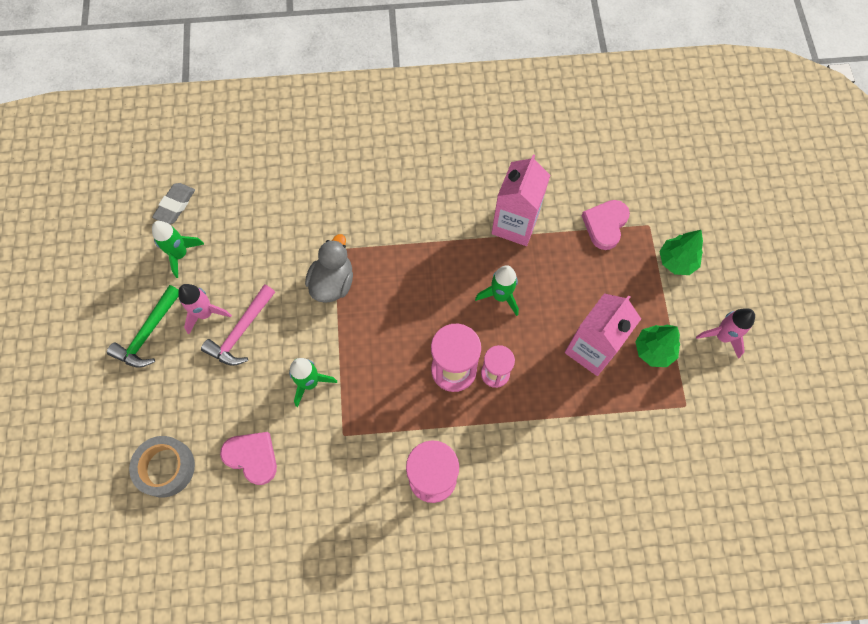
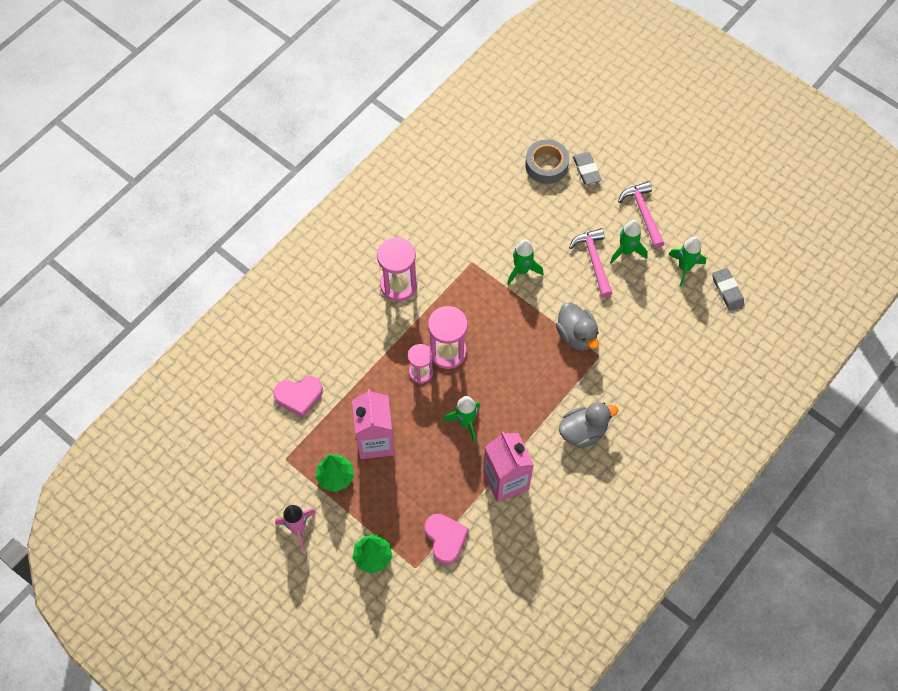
camera: 135 degrees right, 5 degrees down
(139, 425) = (586, 170): none -> grey eraser
(148, 333) = (643, 213): green hammer -> pink hammer
(205, 313) = (626, 251): pink rocket -> green rocket
(252, 457) = (508, 209): pink heart -> pink heart (299, 396)
(416, 206) = (583, 432): none -> grey duck

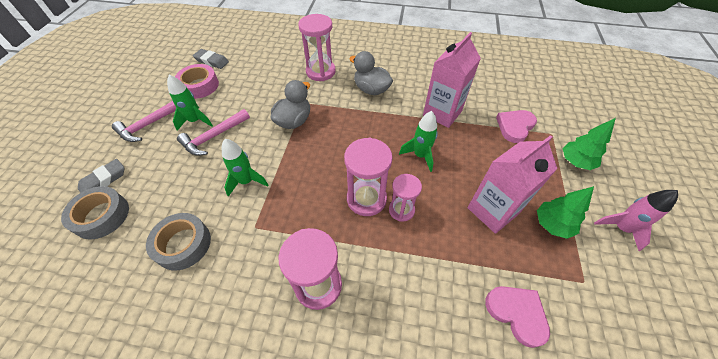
camera: 120 degrees left, 10 degrees down
(486, 212) = (183, 244): none -> grey tape
(644, 395) = (320, 72): none -> pink hourglass
(684, 267) = (199, 86): green rocket -> pink tape
(727, 291) = (212, 61): grey eraser -> grey eraser turned 75 degrees clockwise

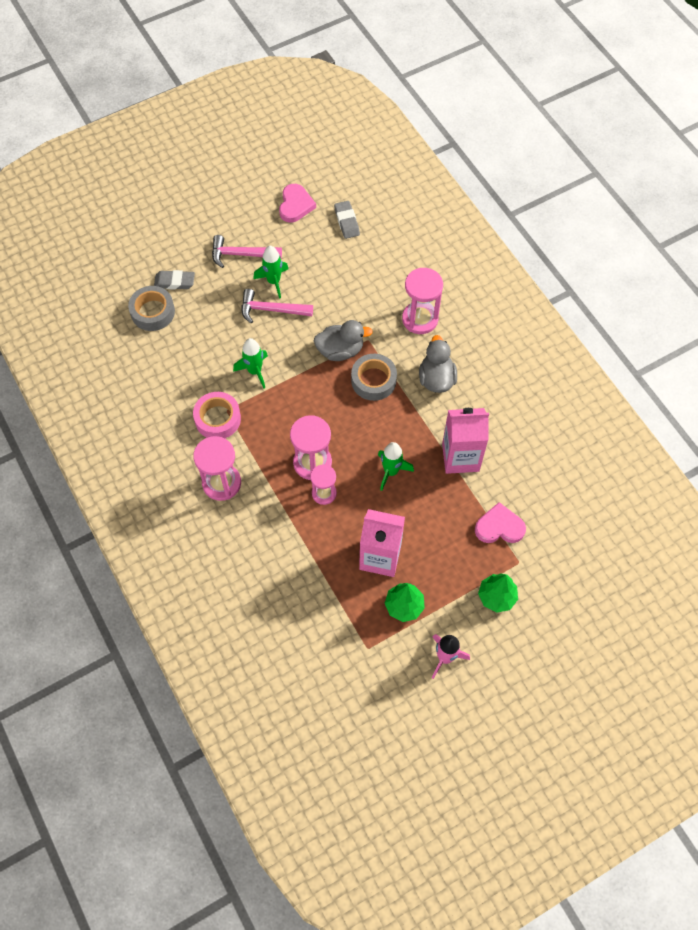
camera: 50 degrees right, 10 degrees up
(183, 244) = (178, 380): grey tape -> grey tape (373, 380)
(199, 86) = (310, 244): pink tape -> pink tape (217, 419)
(517, 313) = (304, 614): pink heart -> pink heart (295, 205)

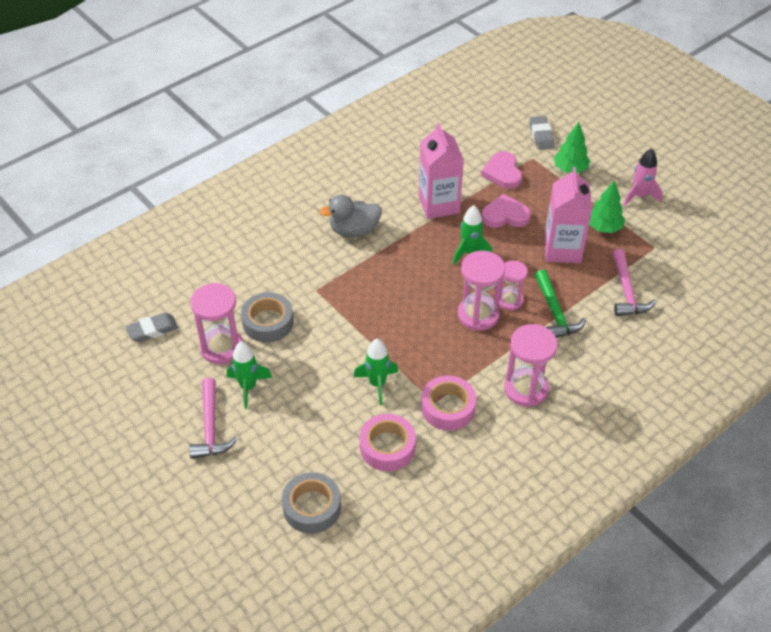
camera: 100 degrees left, 15 degrees down
(174, 282) = (261, 492): grey eraser -> grey eraser (541, 135)
(191, 369) = (387, 447): none -> pink tape
(271, 310) = (290, 382): pink hammer -> pink hammer (626, 291)
(295, 205) = (128, 384): pink heart -> pink heart (505, 215)
(301, 529) = (555, 312): none -> green hammer
(340, 350) = (334, 311): grey duck -> none
(373, 380) = (367, 279): grey tape -> grey tape (268, 322)
(420, 319) = (282, 251): pink hourglass -> pink hourglass (221, 347)

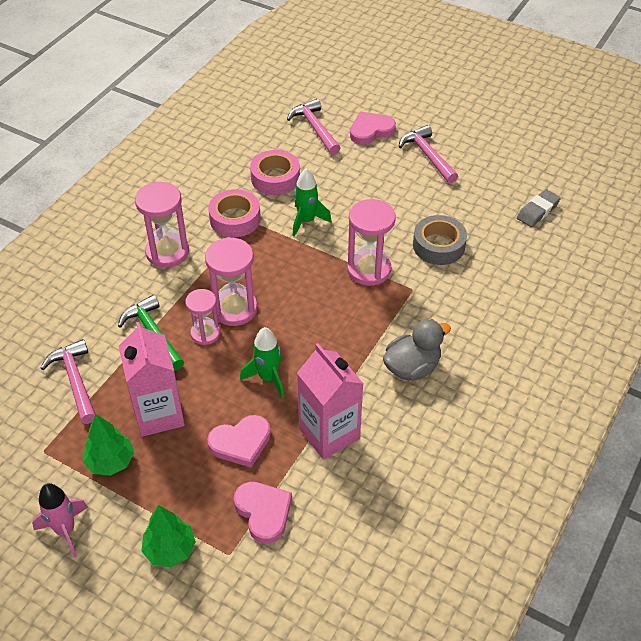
camera: 160 degrees right, 0 degrees up
(221, 347) = (464, 213): pink hourglass -> pink hourglass (369, 270)
(248, 387) = (418, 190): green rocket -> none
(250, 483) = (371, 130): none -> pink heart
(312, 507) = (315, 128): grey tape -> pink hammer
(541, 135) = (226, 606): grey eraser -> none

